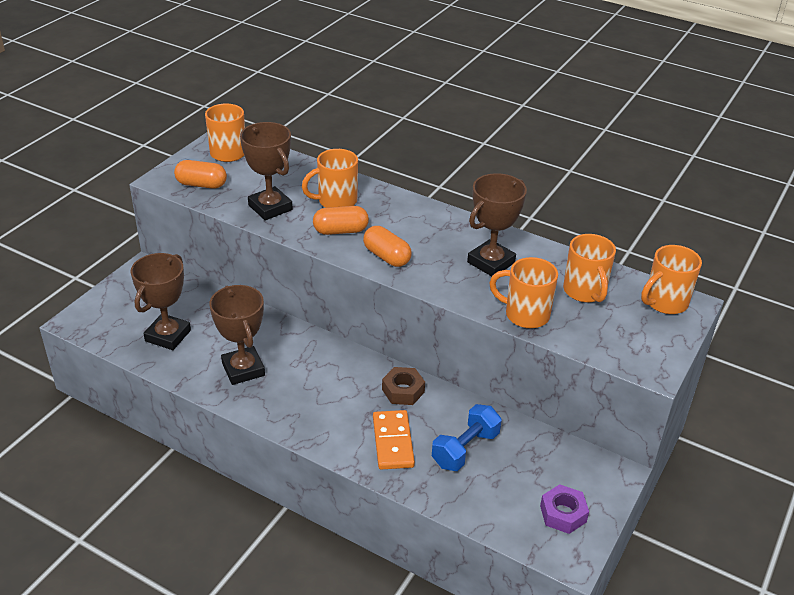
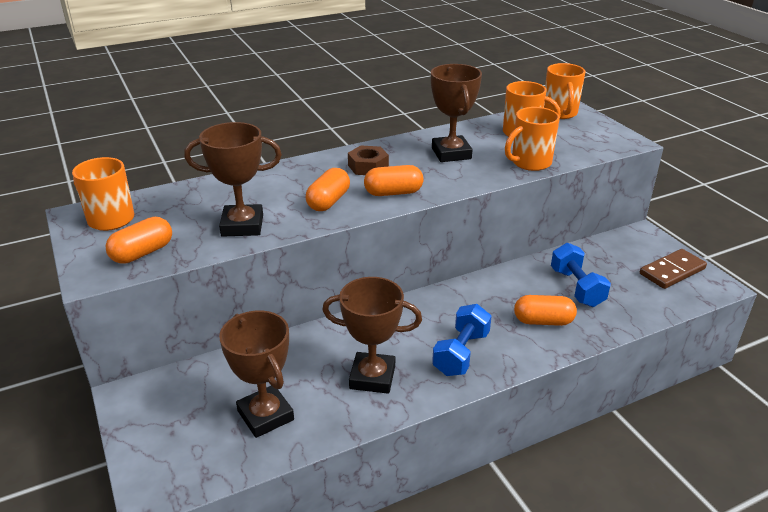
camera: 55 degrees left, 5 degrees down
(308, 406) = (461, 353): none -> blue dumbbell
(336, 201) = (280, 189): orange mug -> none
(393, 442) = (543, 321): orange domino -> orange capsule
(403, 391) = (484, 292): brown nut -> brown nut (368, 166)
(563, 514) = (672, 271): purple nut -> brown domino

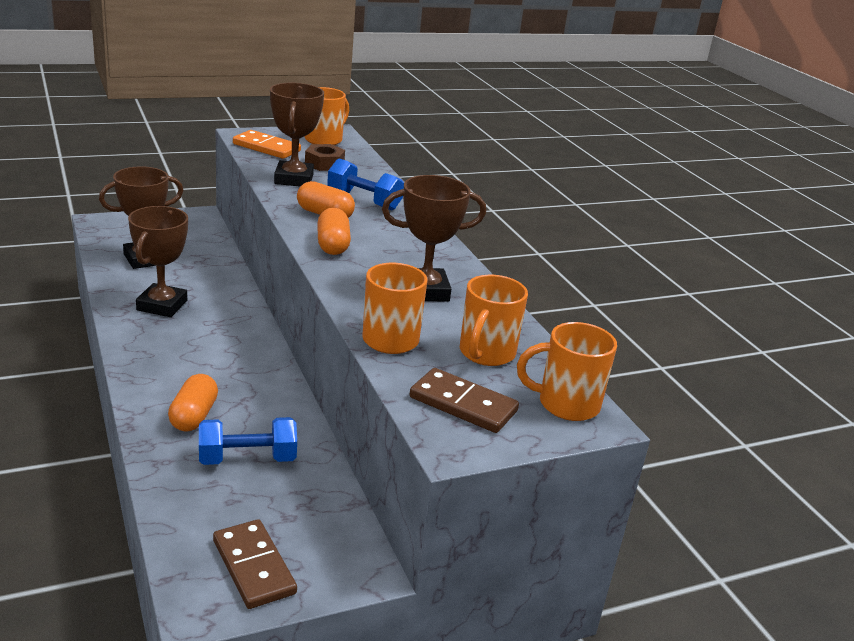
camera: 90 degrees right, 5 degrees down
(142, 253) = (266, 147): orange capsule -> orange domino
(368, 166) = (398, 240): brown nut -> brown nut (324, 163)
(461, 353) = (168, 354): blue dumbbell -> blue dumbbell (364, 201)
(586, 139) = (463, 404): none -> brown domino

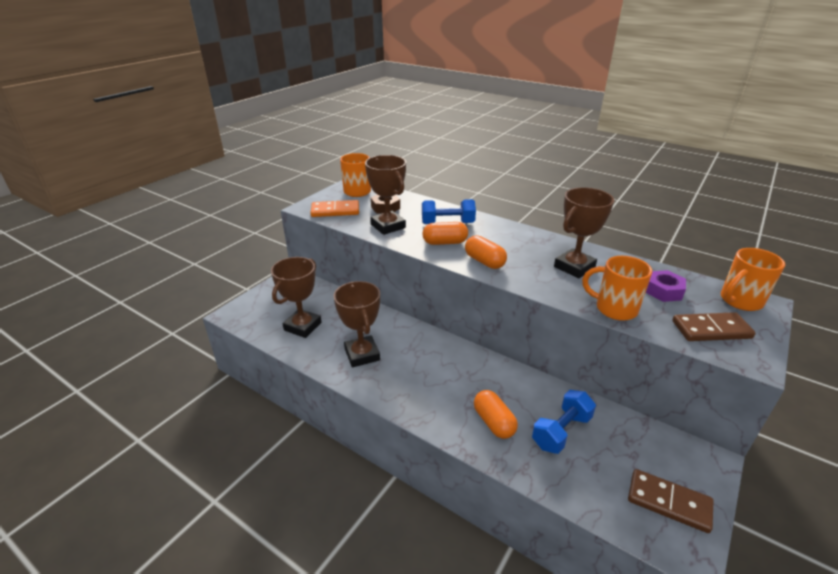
camera: 30 degrees left, 5 degrees up
(486, 353) = (663, 291): orange mug -> purple nut

